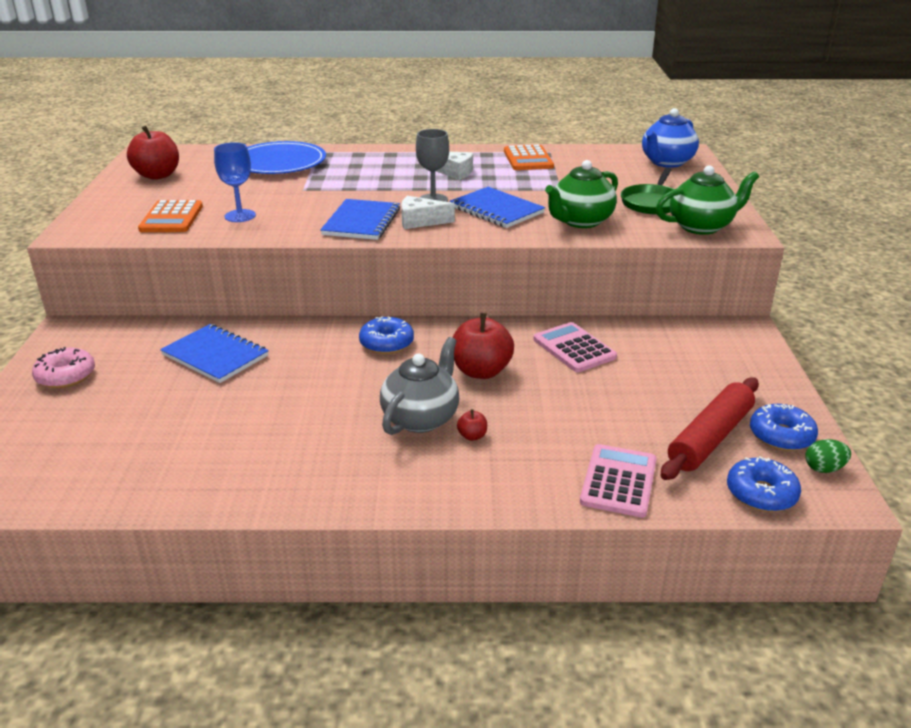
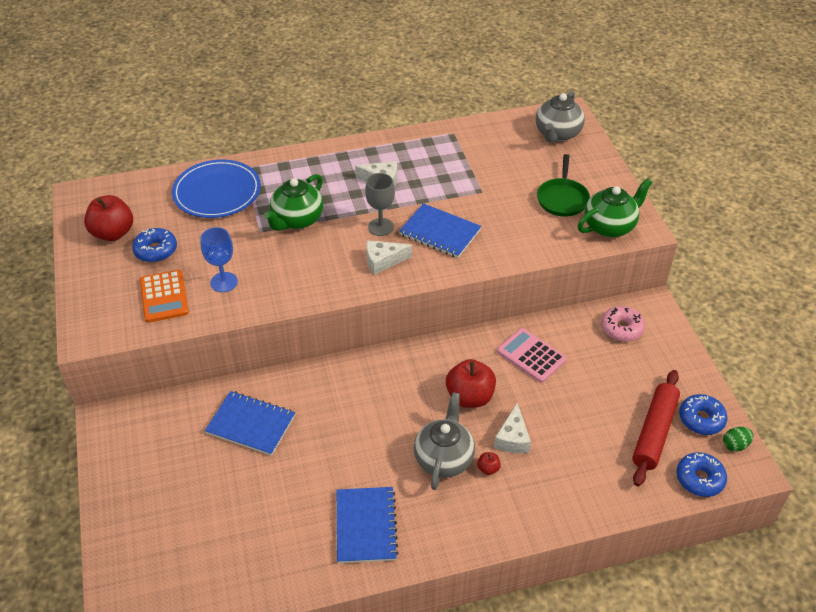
camera: 15 degrees left, 15 degrees up
(66, 376) = (138, 475): pink donut -> pink donut (621, 328)
(361, 222) = (334, 271): blue notebook -> blue notebook (366, 526)
(386, 343) = (384, 380): blue donut -> blue donut (156, 250)
(517, 414) = (512, 438): none -> white cheese
(528, 159) = (438, 148): orange calculator -> none
(580, 221) = (513, 236): green teapot -> green teapot (297, 220)
(618, 481) = (604, 489): pink calculator -> none
(666, 162) = (557, 134): blue teapot -> grey teapot

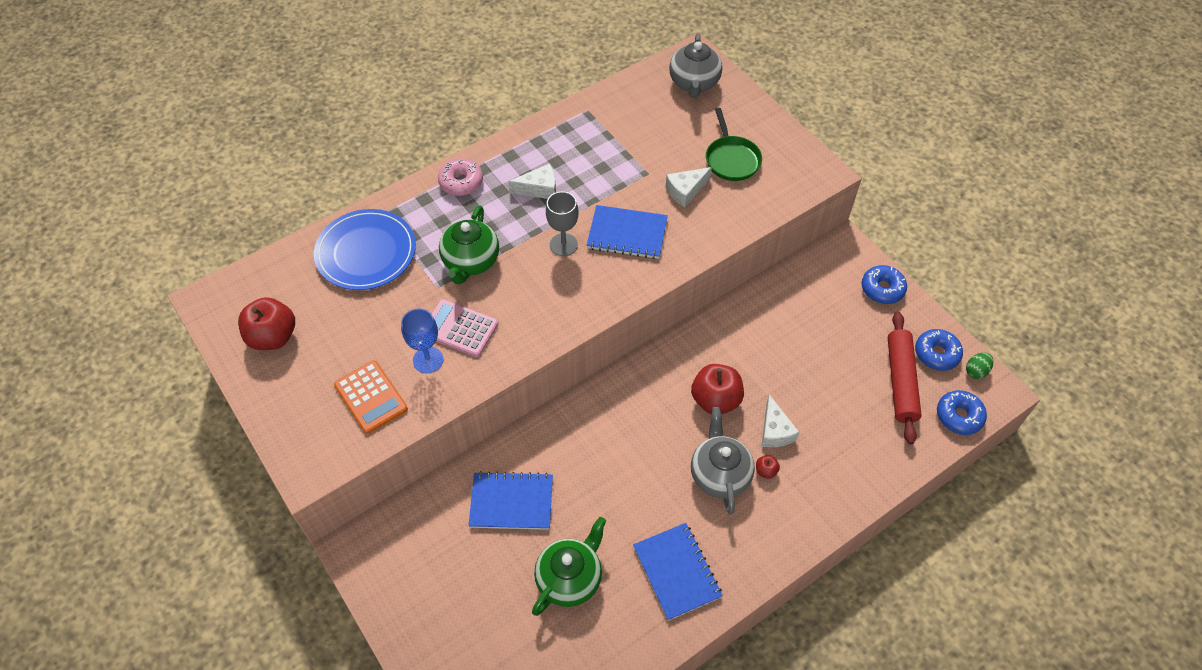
camera: 20 degrees left, 10 degrees up
(156, 250) = (333, 344): blue donut -> blue donut (882, 289)
(383, 261) = (584, 284): white cheese -> white cheese (685, 191)
(531, 356) = (755, 336): pink calculator -> pink calculator (459, 328)
(610, 226) = (791, 179): green teapot -> green teapot (570, 578)
(621, 328) = (827, 279): pink donut -> pink donut (461, 182)

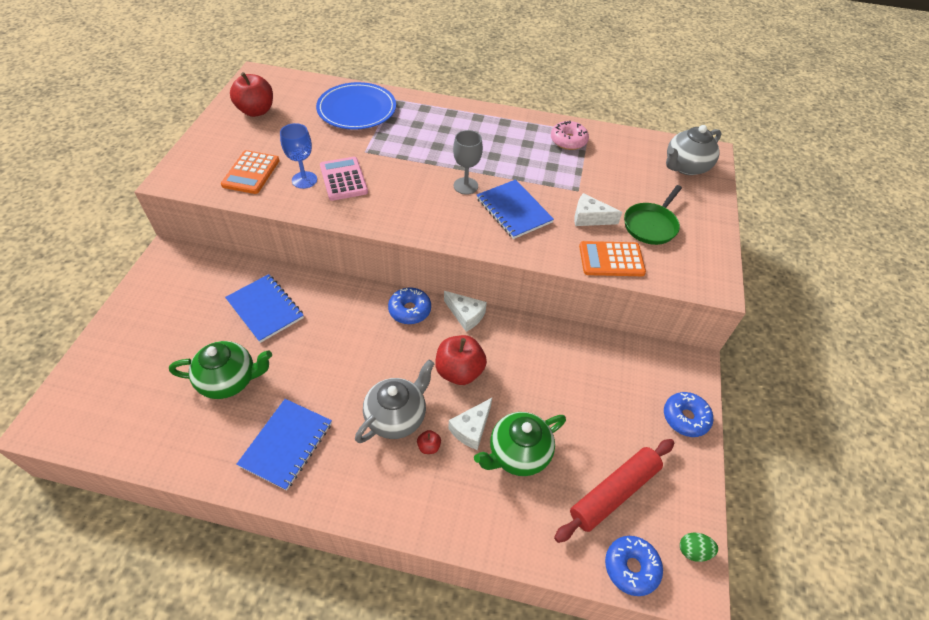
camera: 45 degrees right, 5 degrees down
(461, 182) = (456, 114): pink donut -> pink donut (568, 141)
(470, 261) = (401, 153): green teapot -> green teapot (518, 453)
(539, 189) = (495, 149): white cheese -> white cheese (466, 315)
(741, 213) = (611, 259): none -> orange calculator
(936, 354) = (673, 504): blue donut -> blue donut (410, 310)

